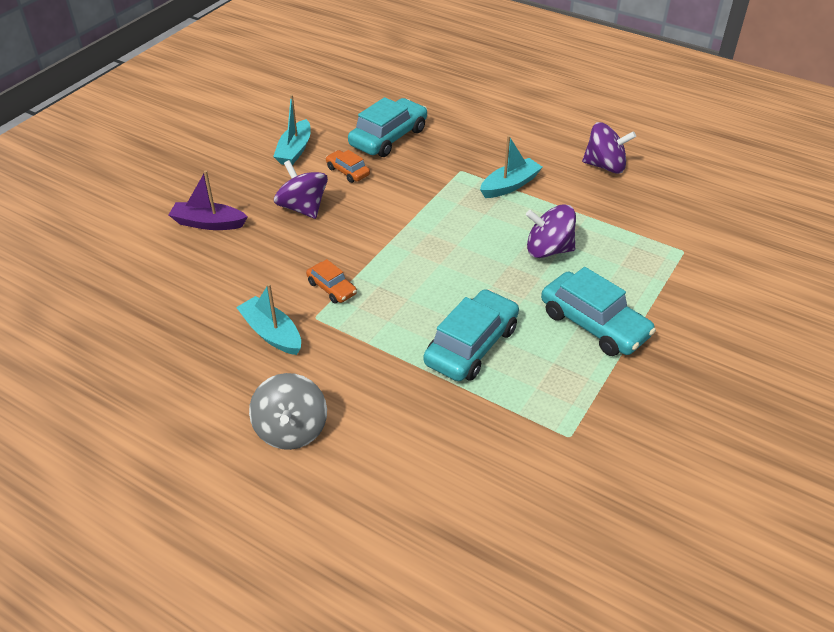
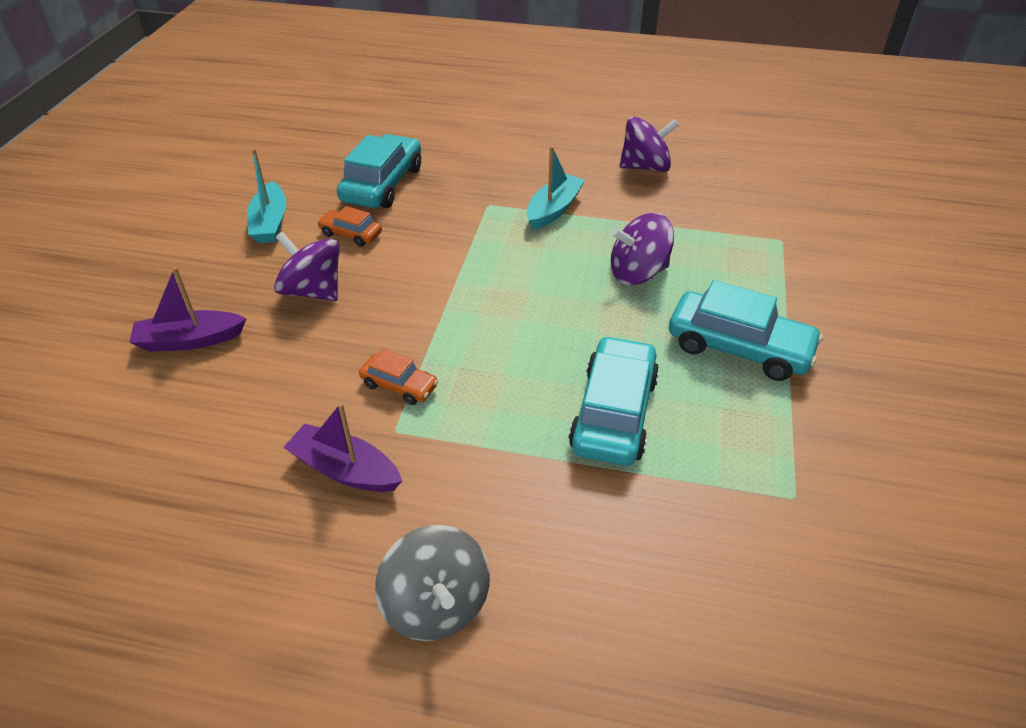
camera: 20 degrees left, 0 degrees up
(271, 333) = (345, 470): turquoise boat -> purple boat

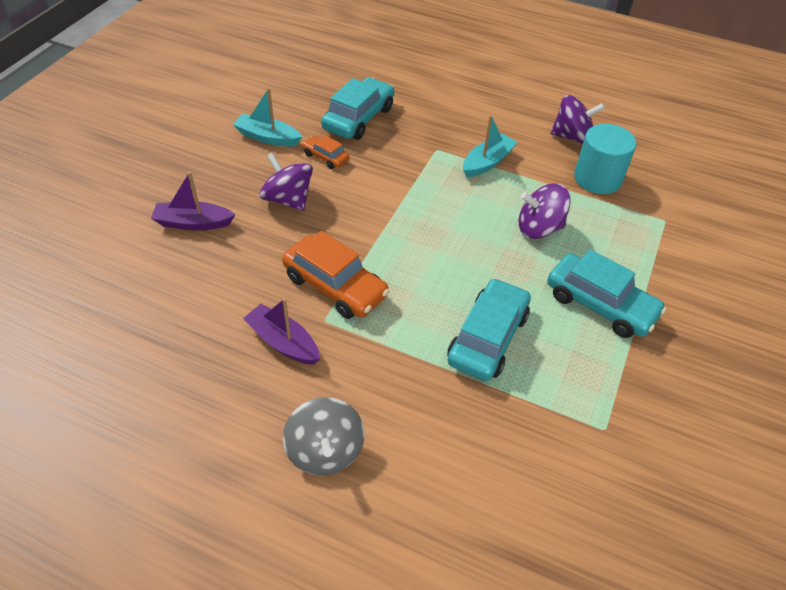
camera: 10 degrees right, 5 degrees up
(270, 223) = (267, 137): turquoise boat -> turquoise boat turned 105 degrees clockwise
(399, 385) = (335, 286): orange car -> orange car, size x1.90
(689, 207) = (597, 178): none -> turquoise cylinder

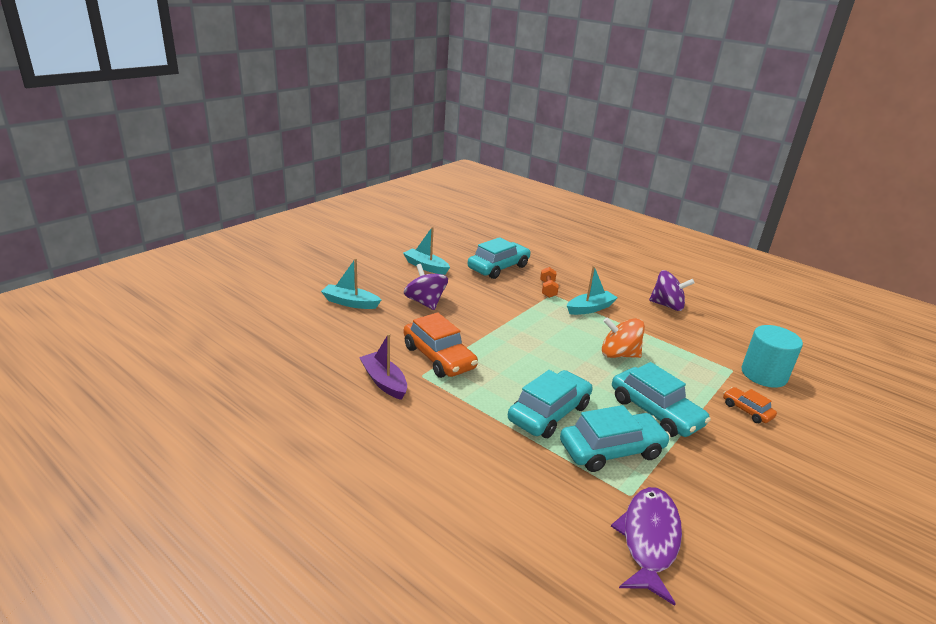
camera: 15 degrees right, 20 degrees down
(193, 223) = (350, 303): purple boat -> turquoise boat
(325, 157) = (464, 284): orange car -> orange car (747, 410)
(325, 451) = (386, 454): grey spinning top -> none
(429, 142) = (548, 289): none -> orange dumbbell
(539, 228) = (618, 354): purple spinning top -> orange spinning top
(569, 373) = (611, 450): none -> turquoise car
(597, 178) = (680, 334): turquoise cylinder -> turquoise cylinder (764, 374)
(638, 483) = (649, 540): none -> purple fish

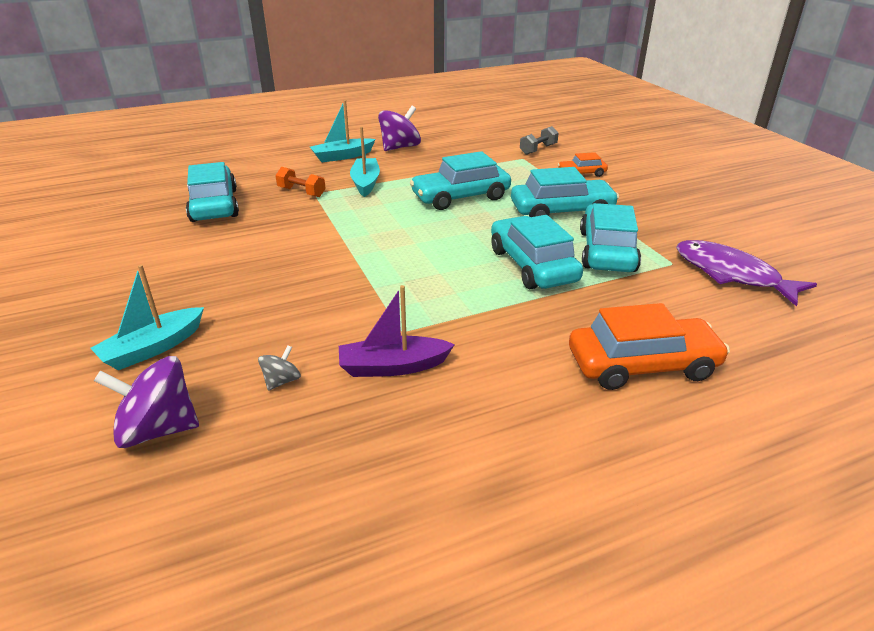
camera: 60 degrees left, 5 degrees up
(348, 349) = (282, 381): none -> grey spinning top
(425, 302) = (232, 280): purple spinning top -> purple spinning top (158, 429)
(426, 267) = (138, 254): turquoise boat -> turquoise boat (342, 156)
(438, 357) = (373, 306): orange car -> orange car (642, 365)
(618, 354) = (460, 197): orange spinning top -> turquoise car
(764, 374) = (538, 149): turquoise cylinder -> grey dumbbell

